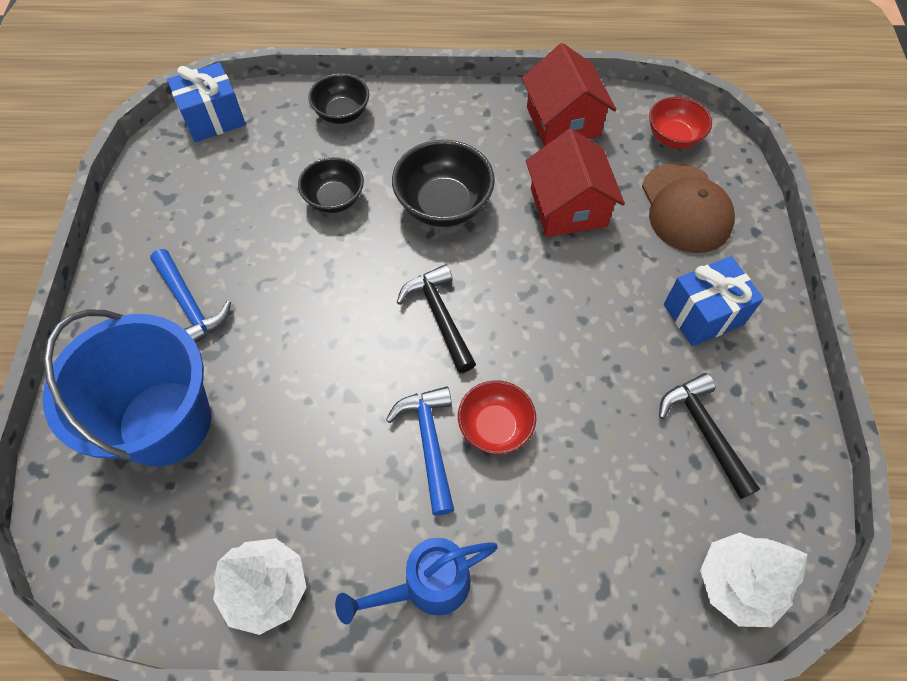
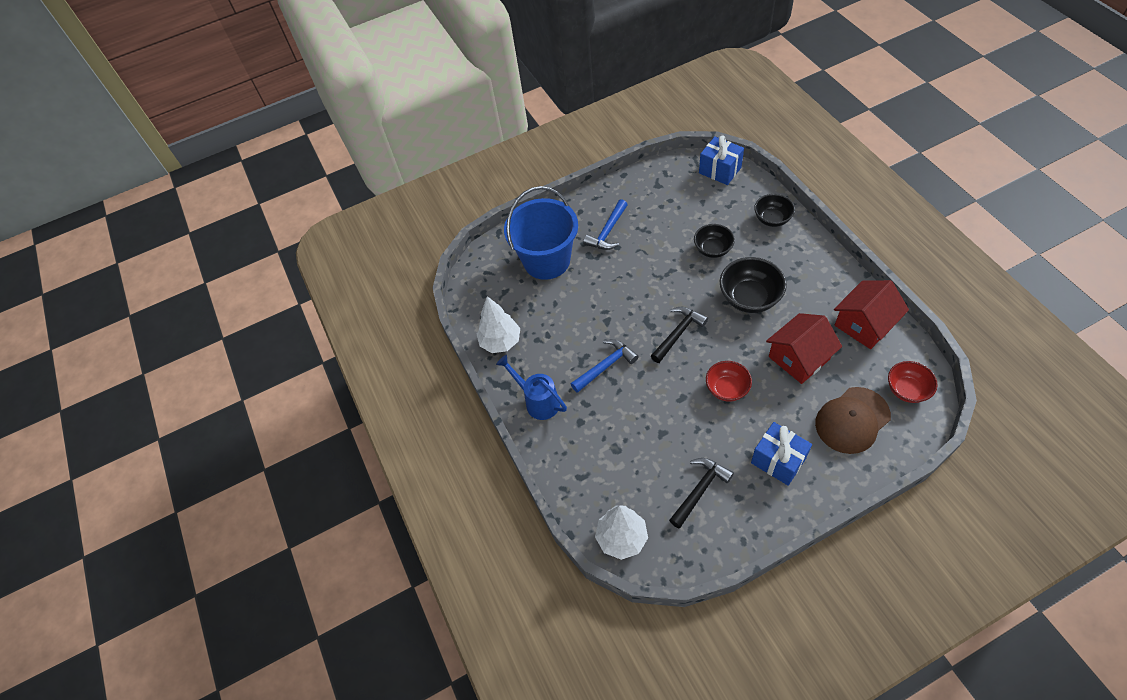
camera: 70 degrees right, 5 degrees down
(495, 427) = (633, 390): red bowl -> red bowl (727, 389)

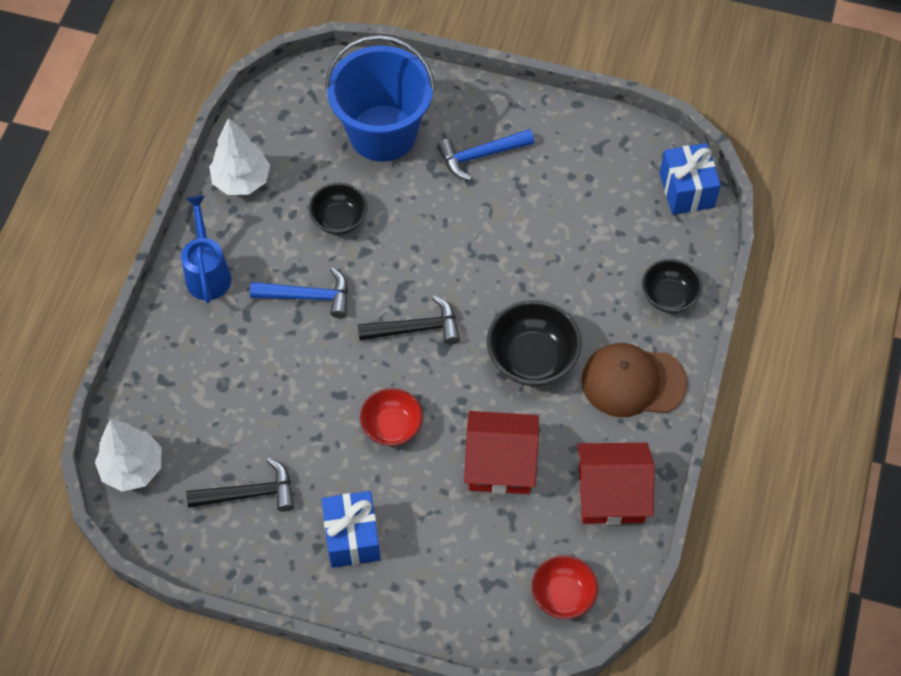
camera: 35 degrees right, 5 degrees up
(713, 249) = (562, 273): black bowl -> black bowl (339, 220)
(852, 420) = (470, 570): brown cap -> brown cap (633, 382)

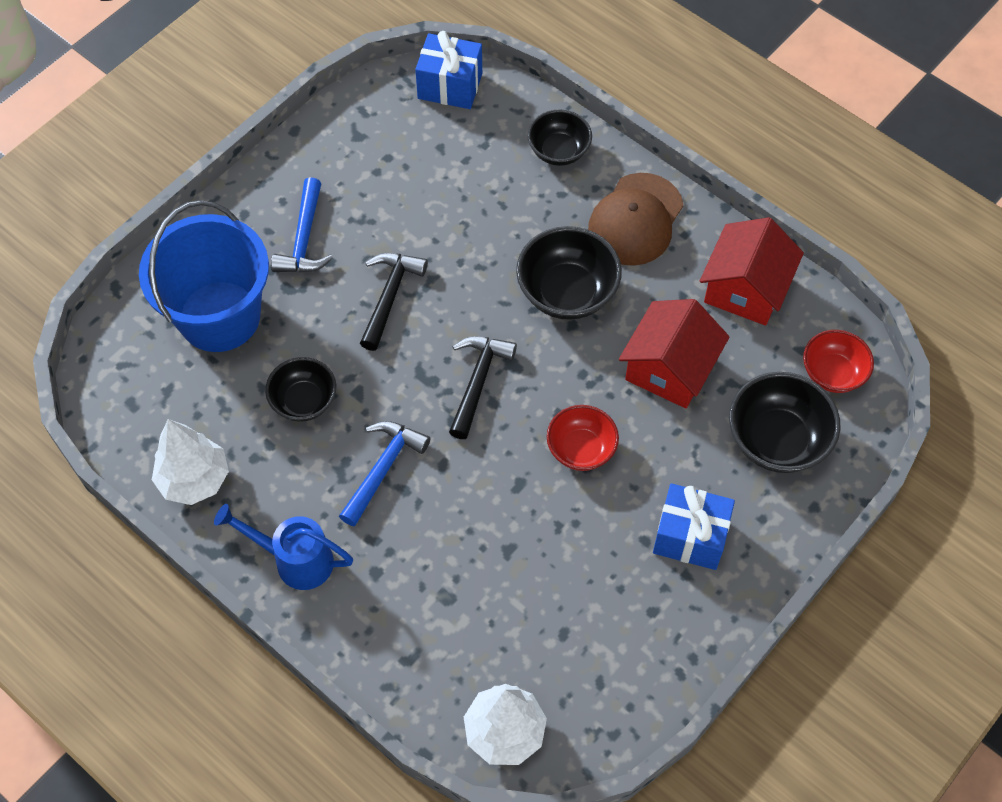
camera: 65 degrees left, 0 degrees up
(250, 494) = (594, 619): black hammer -> black hammer (390, 296)
(474, 572) = (777, 440): none -> black bowl

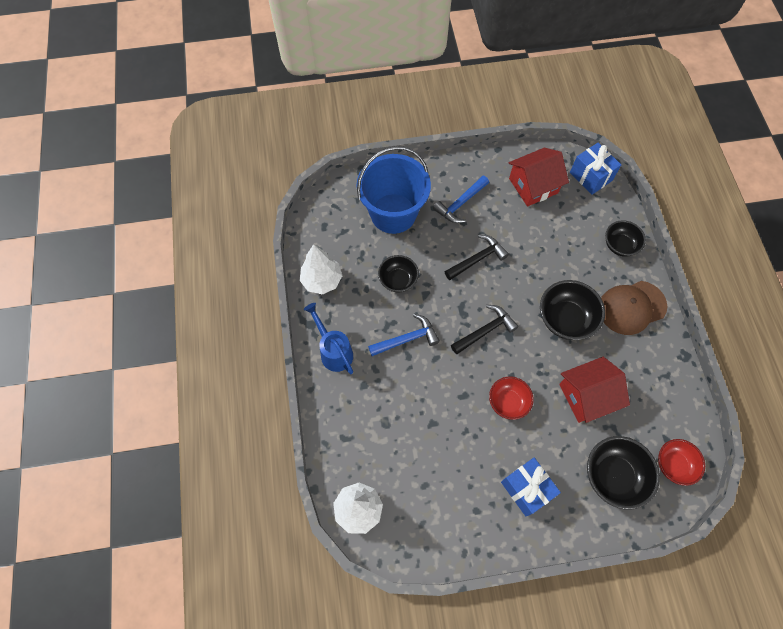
camera: 40 degrees right, 5 degrees up
(745, 289) = (662, 385): red house -> red house (533, 186)

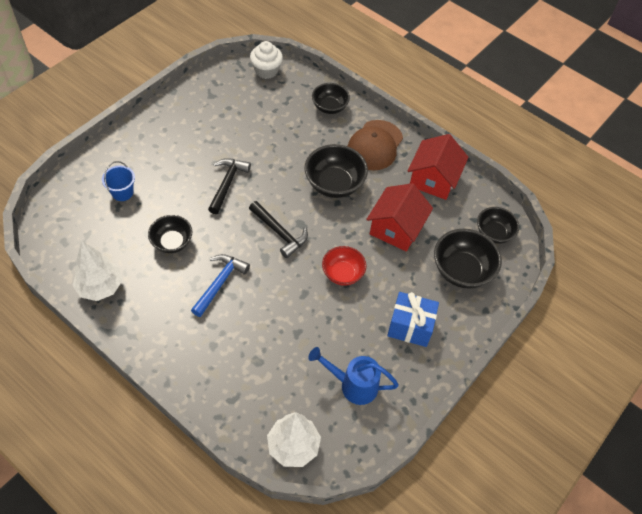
camera: 45 degrees left, 10 degrees down
(334, 351) = (162, 337): blue watering can -> blue watering can (353, 385)
(393, 213) = (122, 192): blue bucket -> blue bucket, size x0.42
(460, 204) = (176, 151): blue hammer -> none
(485, 330) = (280, 233): black hammer -> black hammer turned 120 degrees clockwise
(533, 186) = (226, 102): red house -> red house (433, 179)
(591, 176) = (266, 71): blue gift -> white cupcake
(674, 464) = (493, 233): red bowl -> black bowl

